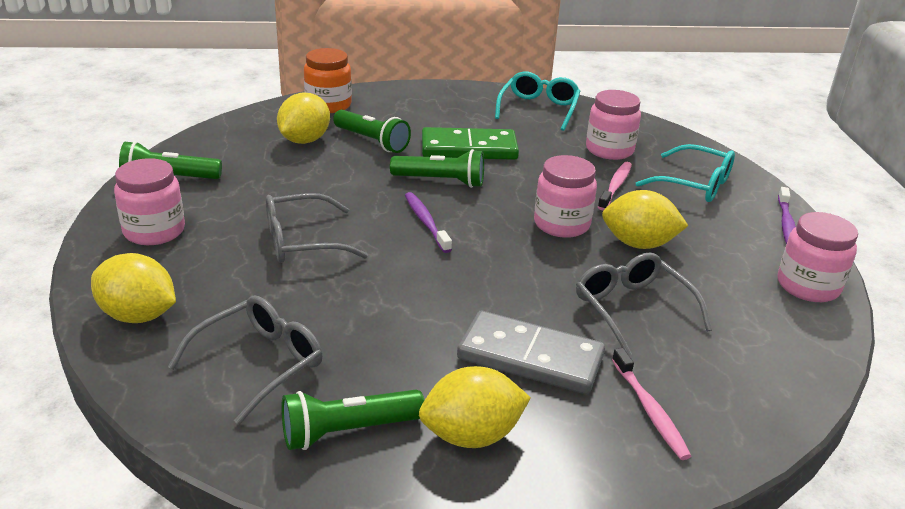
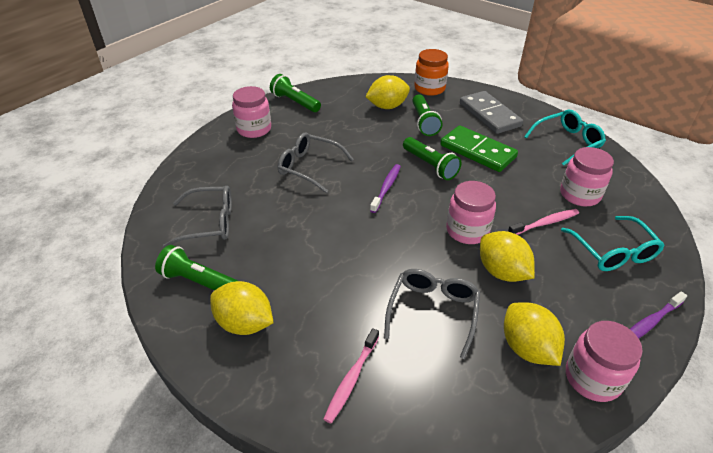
camera: 45 degrees right, 10 degrees up
(138, 315) = (196, 170): yellow lemon -> yellow lemon (527, 348)
(530, 357) = (331, 301): grey domino -> grey domino (489, 115)

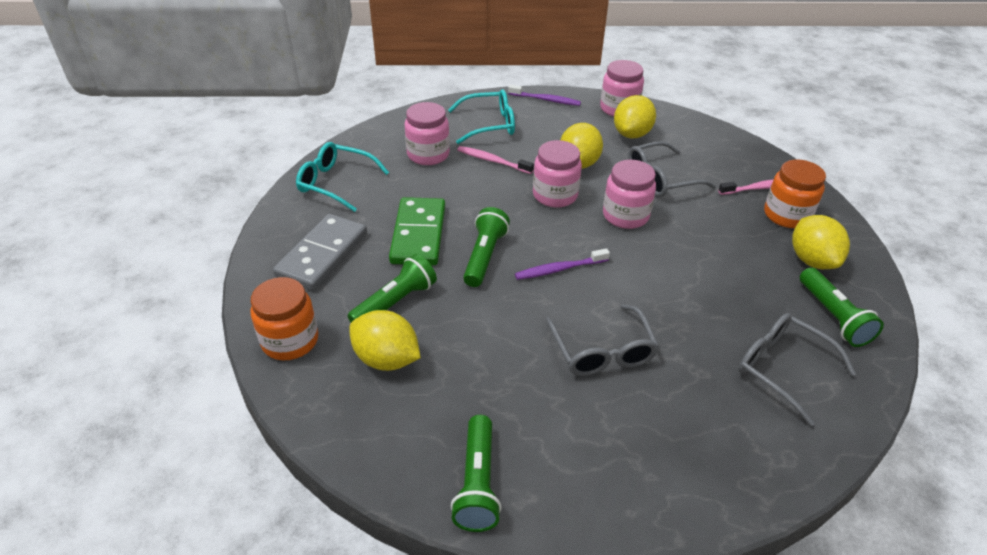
camera: 130 degrees left, 0 degrees up
(254, 129) = (599, 477): pink jar -> pink jar (625, 215)
(301, 361) = (786, 215): none -> orange jar
(613, 252) = (489, 124): turquoise glasses -> turquoise glasses turned 45 degrees clockwise

